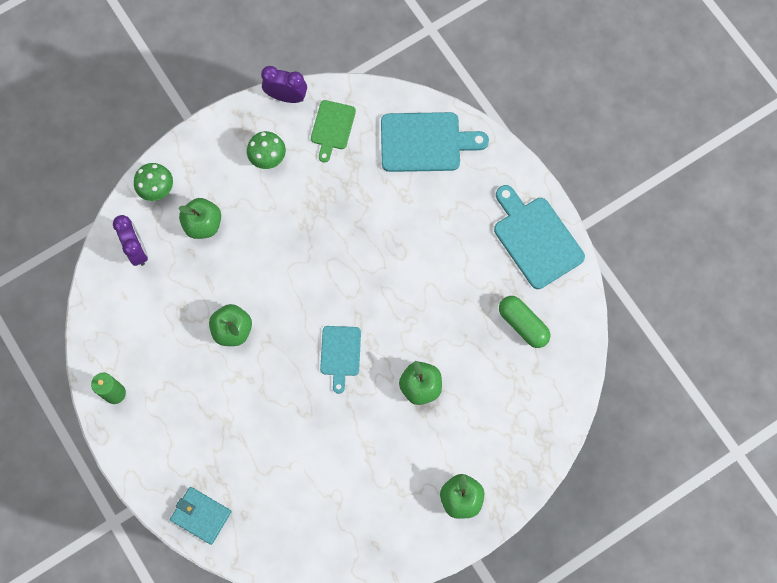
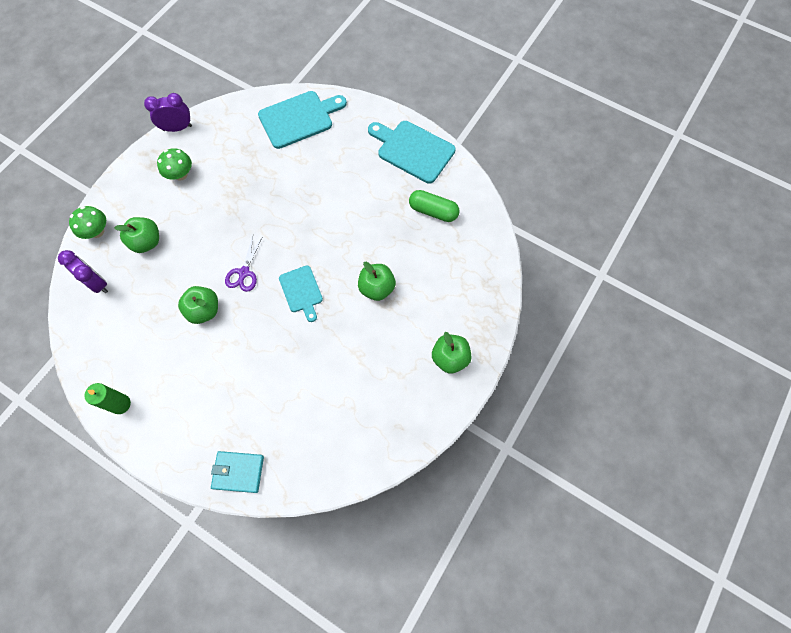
camera: 25 degrees left, 5 degrees down
(289, 306) = (244, 273): none -> purple scissors
(332, 127) = (223, 135): green cutting board -> none

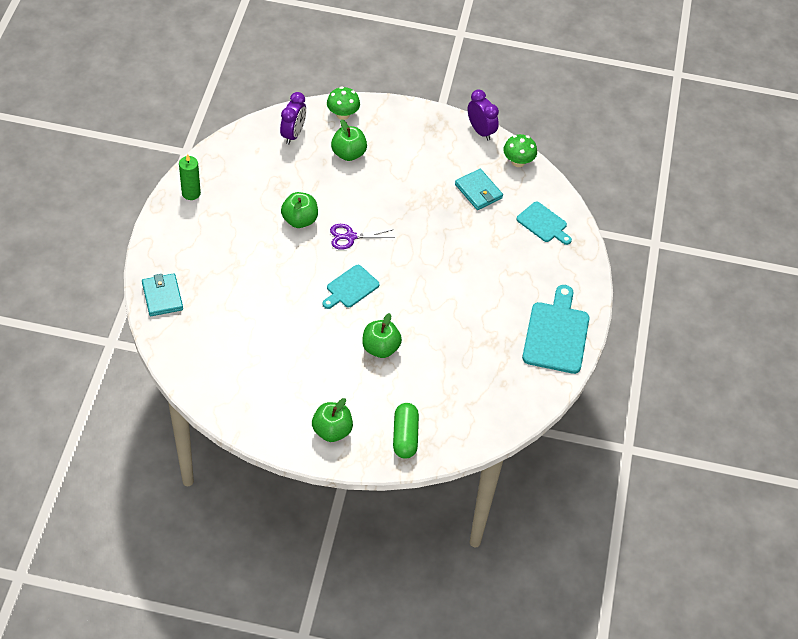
camera: 65 degrees right, 15 degrees down
(180, 174) = (430, 152): green mushroom -> green mushroom (518, 162)
(242, 153) = (478, 191): none -> turquoise wallet
(299, 118) = (543, 223): turquoise cutting board -> turquoise cutting board, size x0.60
(433, 211) = (490, 373): green capsule -> green capsule (405, 436)

